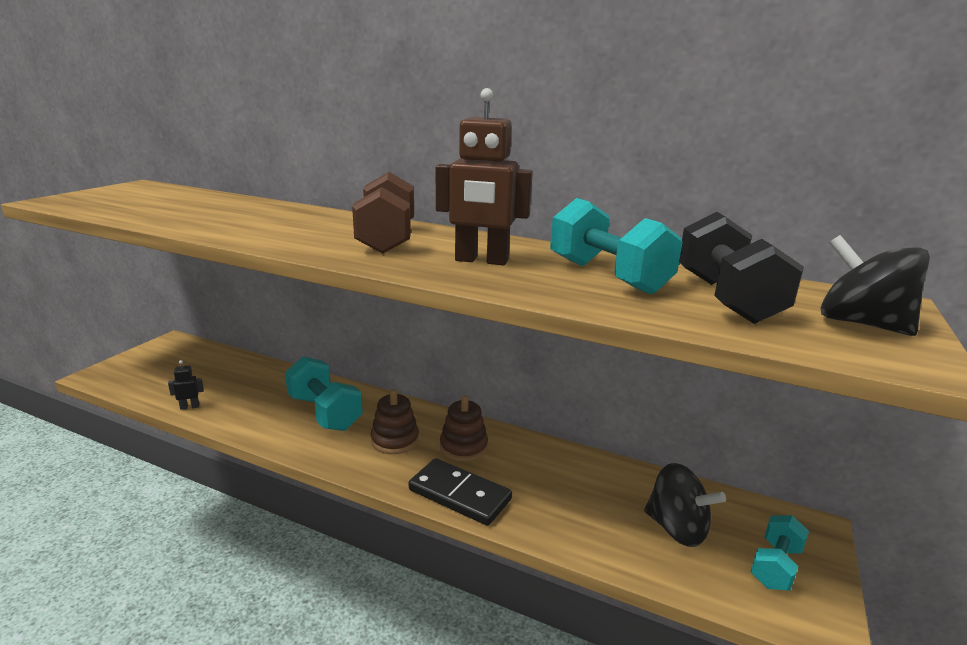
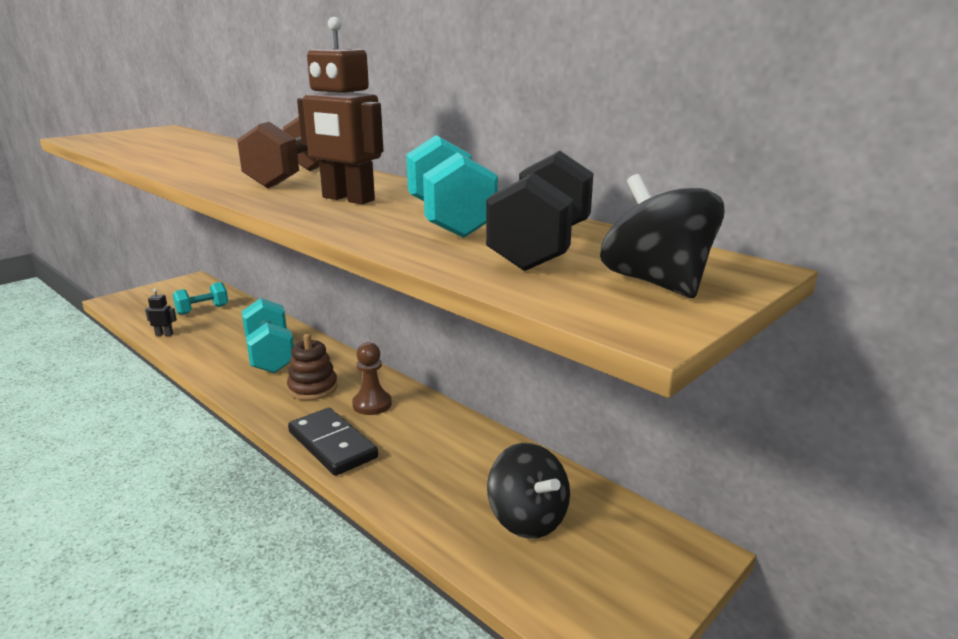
camera: 20 degrees right, 0 degrees up
(463, 447) = (372, 404): brown stacking toy -> brown pawn
(775, 566) = (609, 578): turquoise dumbbell -> turquoise dumbbell (202, 310)

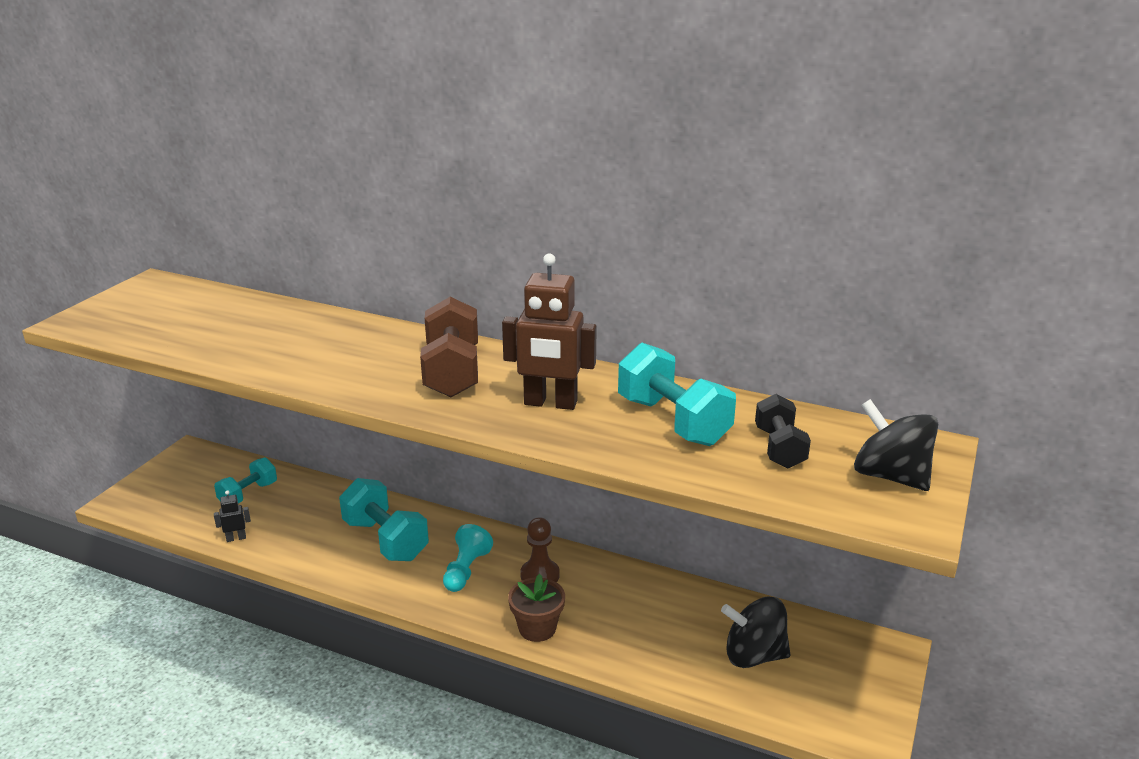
camera: 20 degrees left, 5 degrees up
(313, 388) = (466, 570): brown stacking toy -> turquoise pawn
(332, 445) = (537, 628): black domino -> brown flower pot
(527, 519) = (754, 655): black spinning top -> black spinning top turned 150 degrees clockwise
(541, 248) = (779, 448): black dumbbell -> black dumbbell, size x0.62

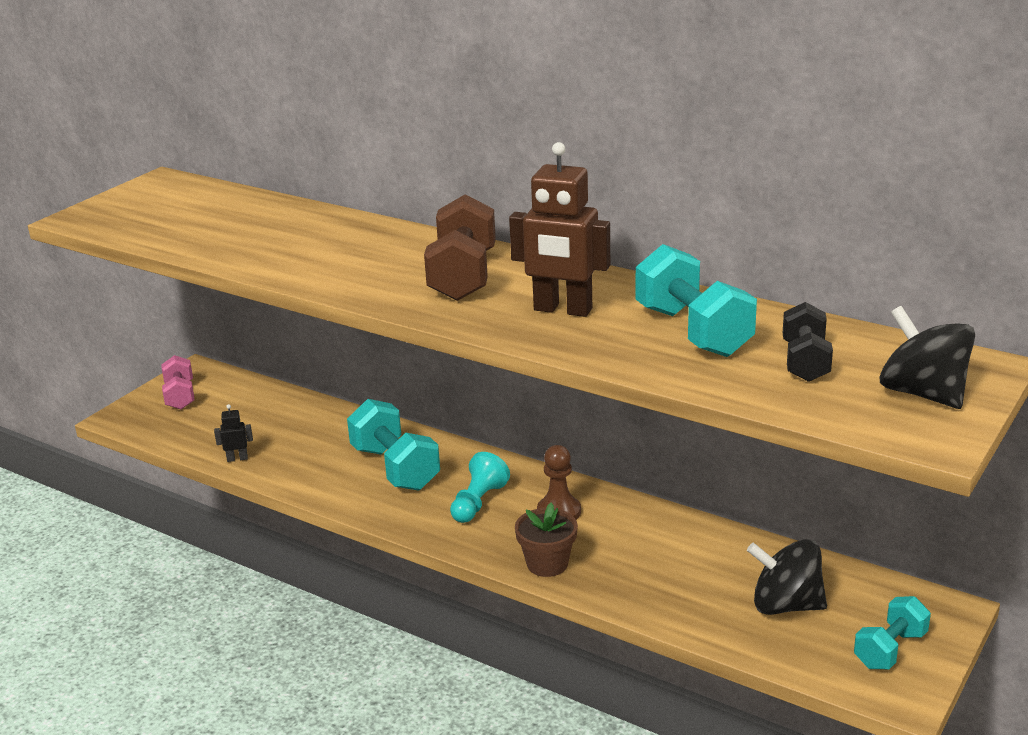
camera: 10 degrees right, 0 degrees up
(176, 477) = (180, 396): none -> pink dumbbell
(248, 494) = (254, 416): turquoise dumbbell -> turquoise dumbbell (890, 649)

